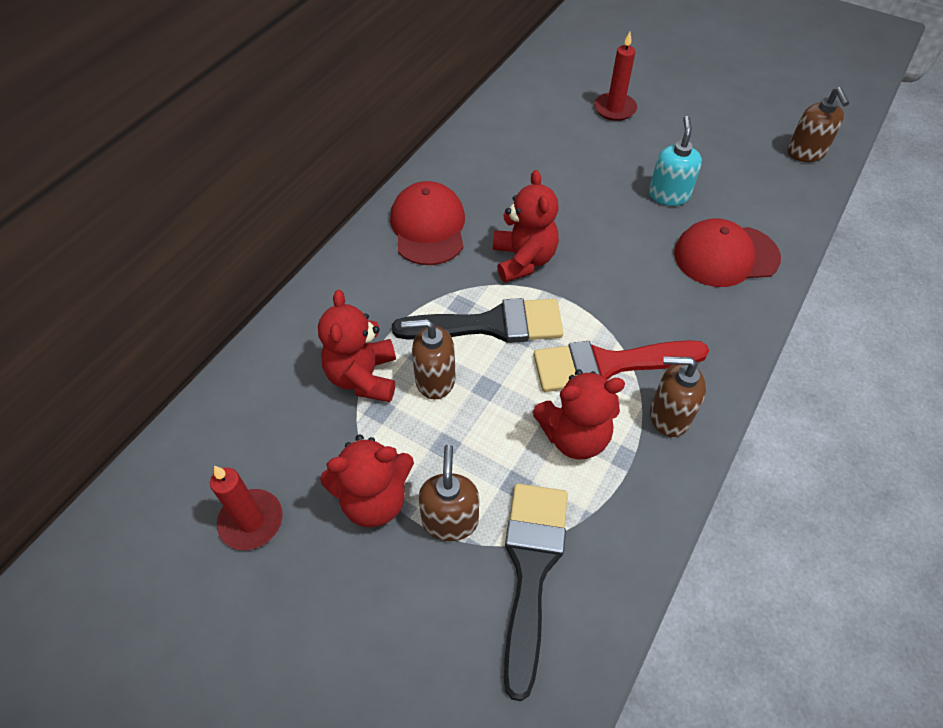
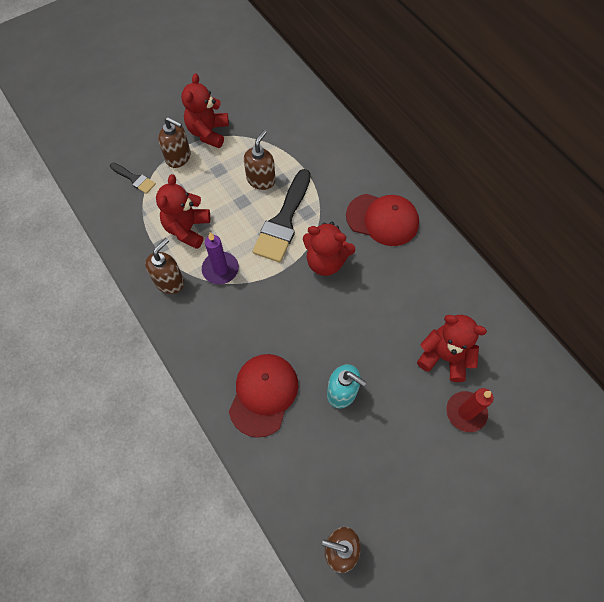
camera: 115 degrees right, 10 degrees up
(251, 521) = (227, 86): red candle -> none
(363, 377) = (281, 149): red teddy bear -> red teddy bear (444, 357)
(531, 570) = (134, 179): black brush -> black brush, size x0.50
(609, 364) = (220, 269): red brush -> purple candle

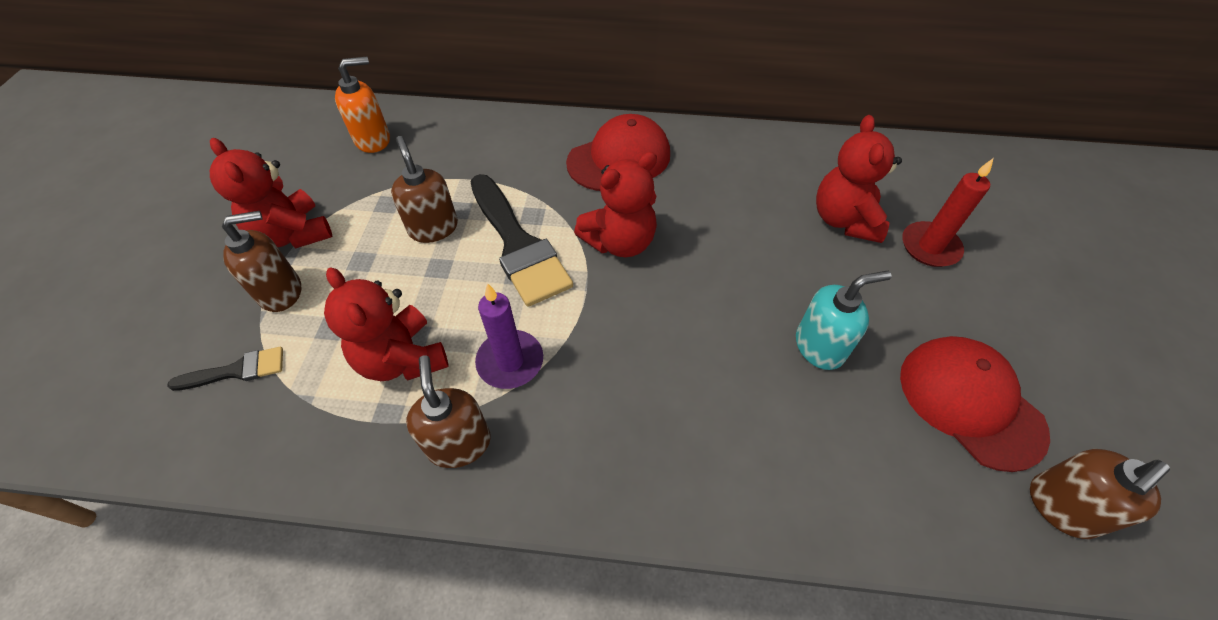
camera: 50 degrees left, 10 degrees down
(263, 394) = (754, 442): red cap -> red cap (970, 402)
(288, 108) = (373, 140): none -> orange soap dispenser
(444, 357) = (844, 220): red teddy bear -> red teddy bear turned 60 degrees counterclockwise

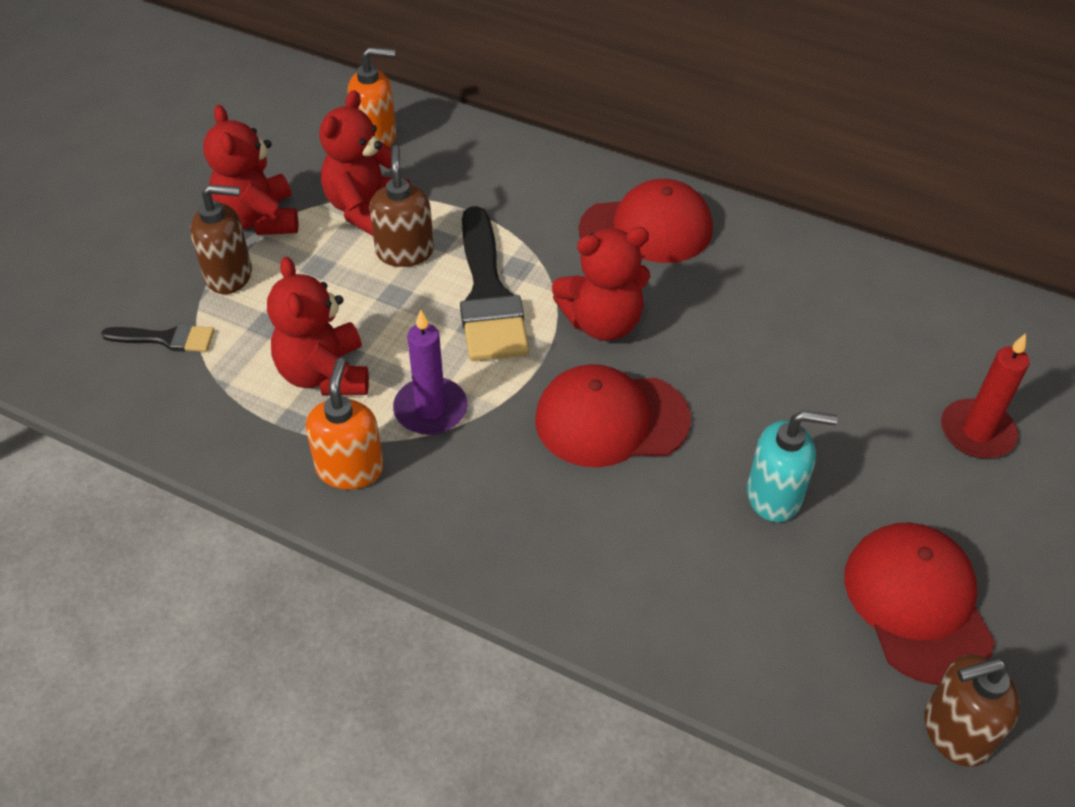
camera: 20 degrees right, 5 degrees down
(459, 443) = (350, 468): brown soap dispenser -> orange soap dispenser
(664, 322) = (611, 419): none -> red cap
(844, 220) = (886, 372): red teddy bear -> red teddy bear (366, 209)

